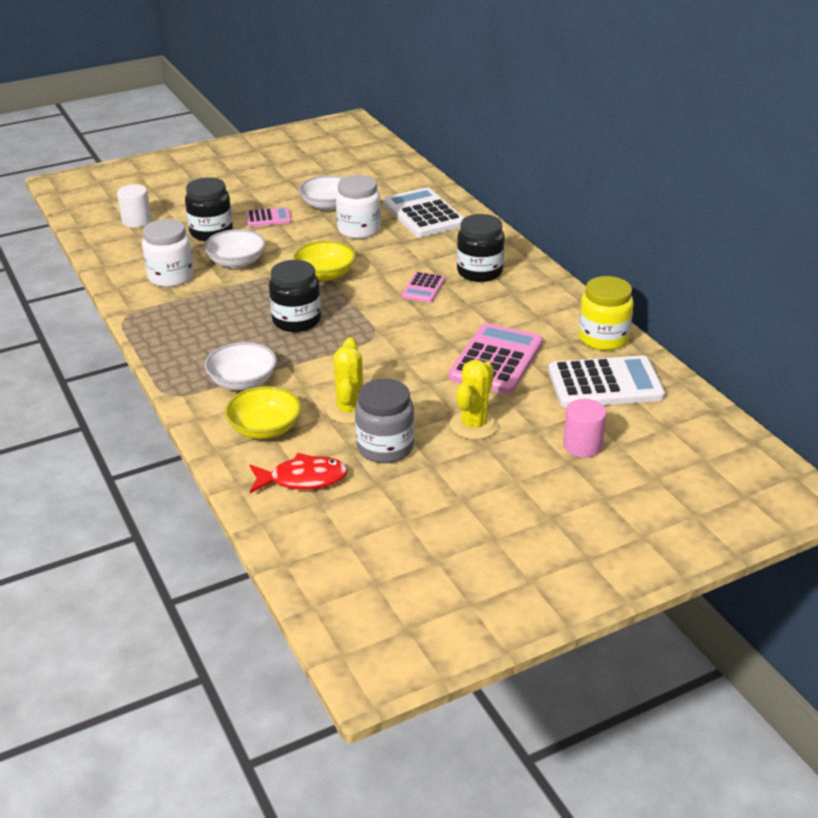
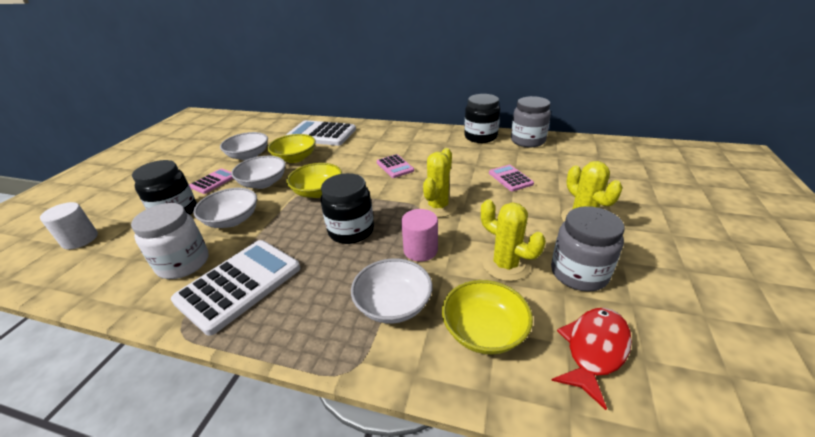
camera: 45 degrees left, 0 degrees up
(299, 241) = (263, 183): none -> white bowl
(359, 230) = (295, 158): white jar -> yellow bowl
(388, 343) = (438, 206): none -> yellow cactus
(479, 272) = (408, 144): black jar -> black jar (480, 137)
(496, 360) = (510, 178): pink calculator -> pink calculator, size x0.52
(582, 446) = (643, 192): pink cylinder -> pink cylinder (420, 250)
(603, 338) = (527, 141): yellow jar -> grey jar
(605, 384) = (576, 158): white calculator -> white calculator (239, 284)

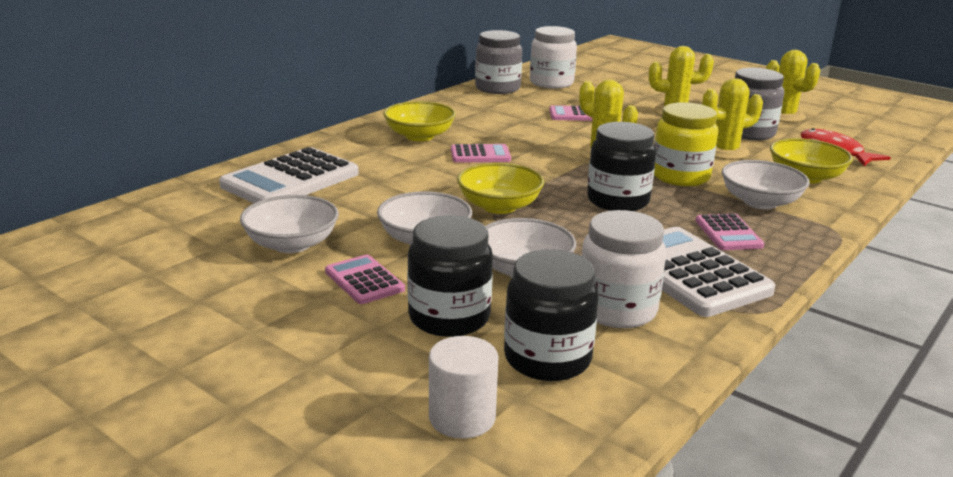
camera: 70 degrees left, 10 degrees down
(295, 158) = (361, 209): yellow bowl -> yellow bowl (419, 136)
(315, 294) = (728, 233): none -> pink calculator
(420, 250) = (680, 176): pink cylinder -> yellow jar
(480, 137) = (456, 102): black jar -> black jar (547, 359)
(571, 154) = (551, 83): none -> white jar
(675, 291) = (783, 115): none -> yellow cactus

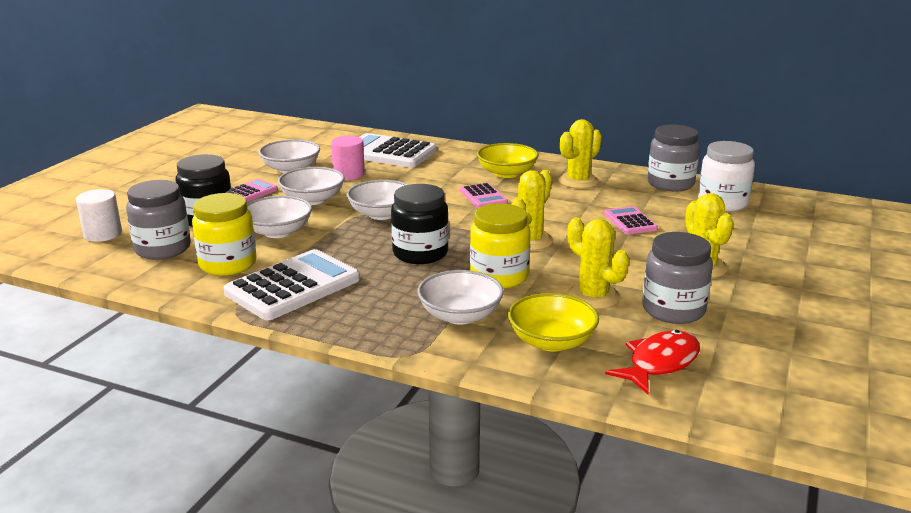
camera: 75 degrees right, 0 degrees up
(350, 210) = (349, 174): none -> pink cylinder
(499, 206) = (381, 214): yellow bowl -> white bowl
(547, 359) = (163, 249): black jar -> grey jar
(617, 310) = (228, 264): white jar -> yellow jar
(728, 233) = (376, 301): pink calculator -> none
(783, 115) = (772, 332): yellow cactus -> yellow cactus (578, 181)

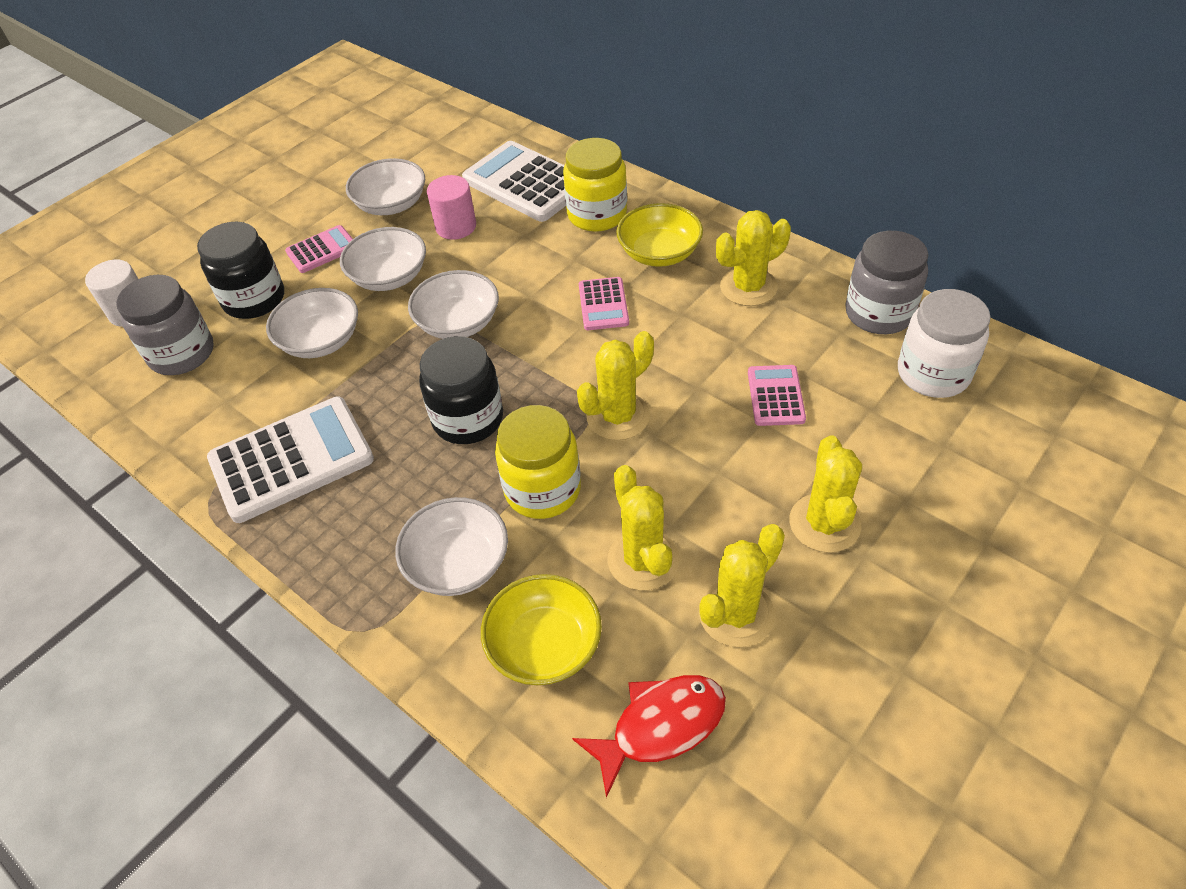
camera: 20 degrees right, 25 degrees up
(228, 264) = (238, 399): yellow jar -> yellow jar (597, 215)
(673, 310) = (736, 613): grey jar -> yellow cactus

